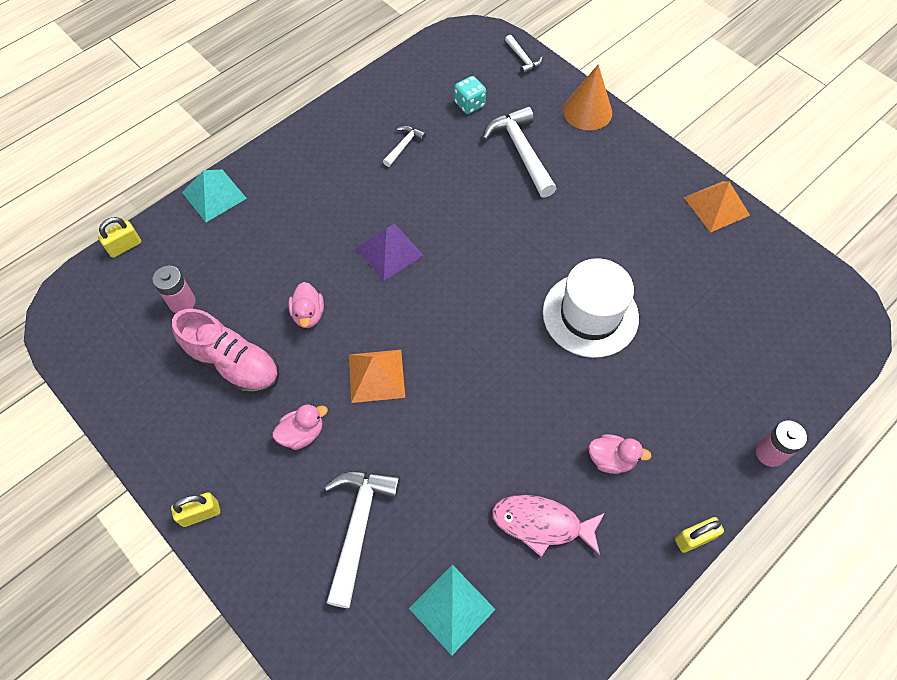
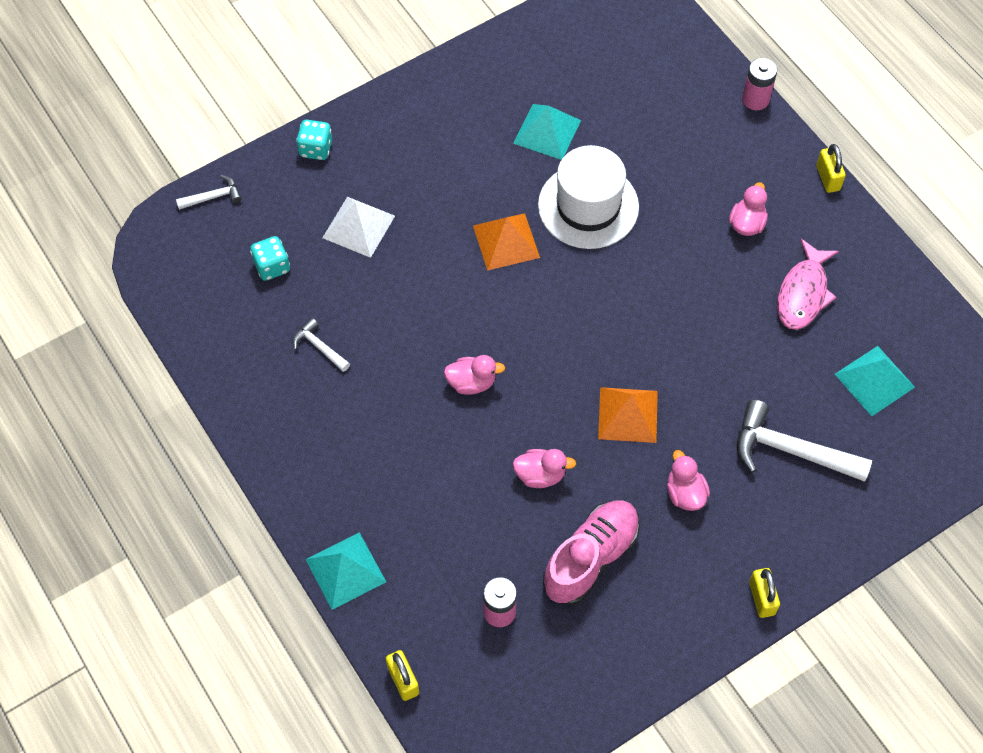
camera: 80 degrees left, 0 degrees up
(389, 251) = (472, 382): purple pyramid -> pink duck
(521, 151) = (359, 226): white hammer -> white pyramid
(587, 111) = (316, 149): orange cone -> turquoise dice
(662, 270) = (547, 131): none -> turquoise pyramid
(716, 206) = (477, 64): orange pyramid -> orange pyramid (506, 241)

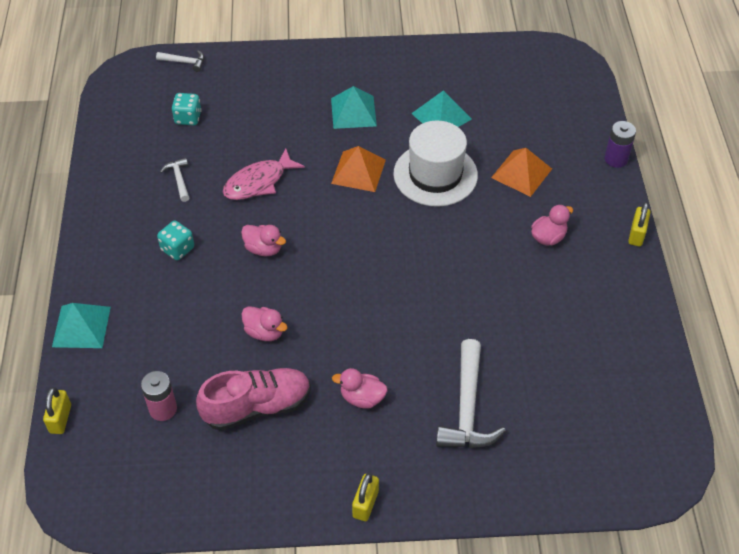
camera: 30 degrees right, 10 degrees down
(316, 149) = (273, 62): turquoise dice -> turquoise dice (177, 249)
(359, 226) = (264, 119): white pyramid -> none
(628, 414) = (360, 323): orange pyramid -> orange pyramid (521, 173)
(685, 493) = (362, 398): pink duck -> pink duck turned 90 degrees counterclockwise
(755, 99) = (616, 159): pink battery -> purple battery
(790, 450) = (467, 408): white hammer -> white hammer turned 135 degrees counterclockwise
(803, 293) = (559, 304): pink fish -> pink fish (258, 182)
(874, 380) = (574, 392): turquoise pyramid -> turquoise pyramid (353, 112)

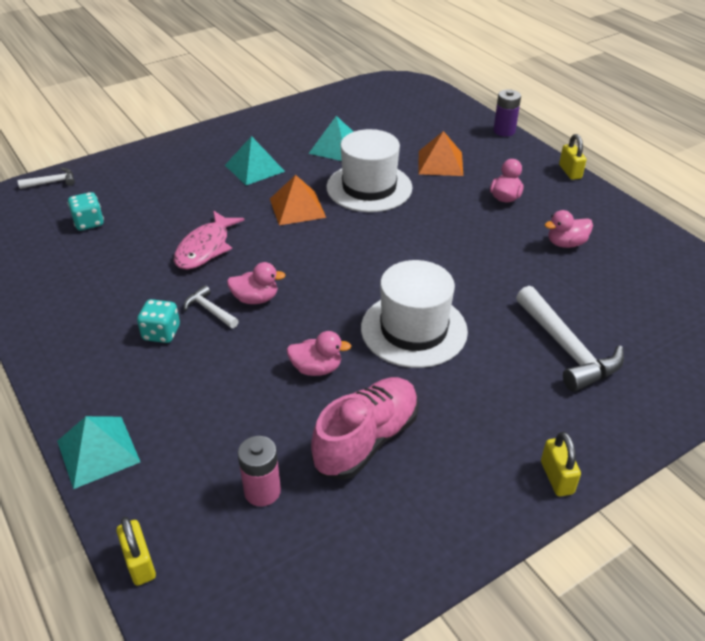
camera: 30 degrees left, 10 degrees down
(179, 179) = (117, 274): white hammer -> white hammer (209, 310)
(361, 333) = (414, 329): none -> white hat
(362, 398) = (464, 383): pink duck -> pink duck (566, 243)

